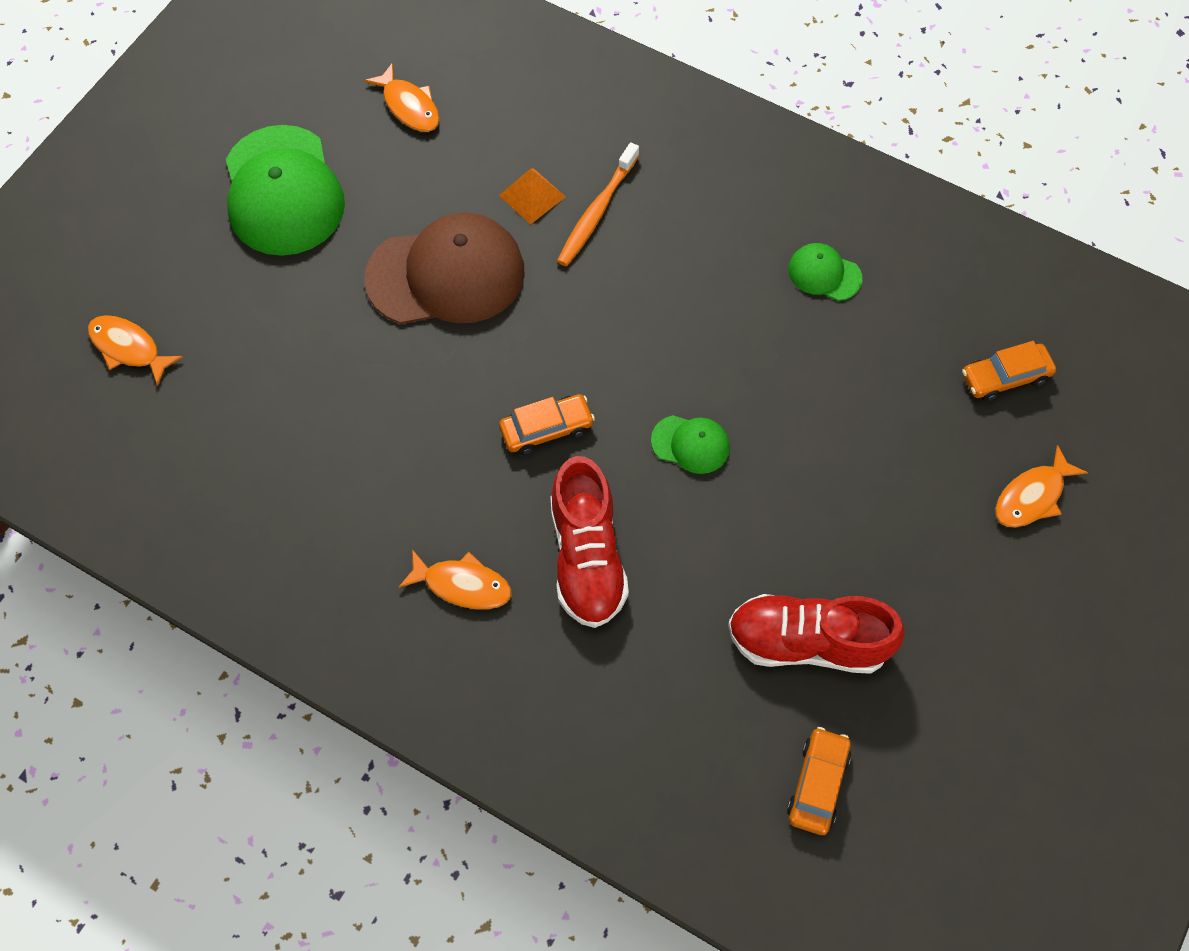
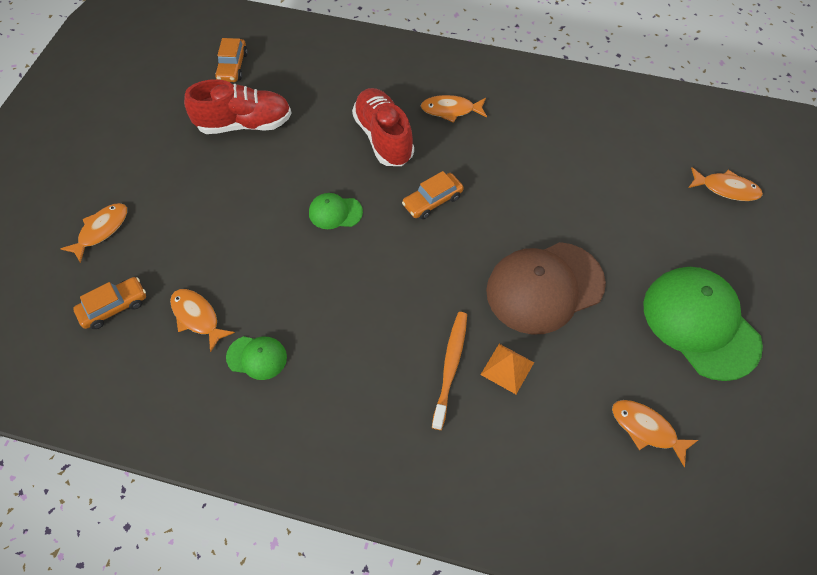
camera: 165 degrees right, 5 degrees down
(895, 339) = (197, 317): none -> orange fish

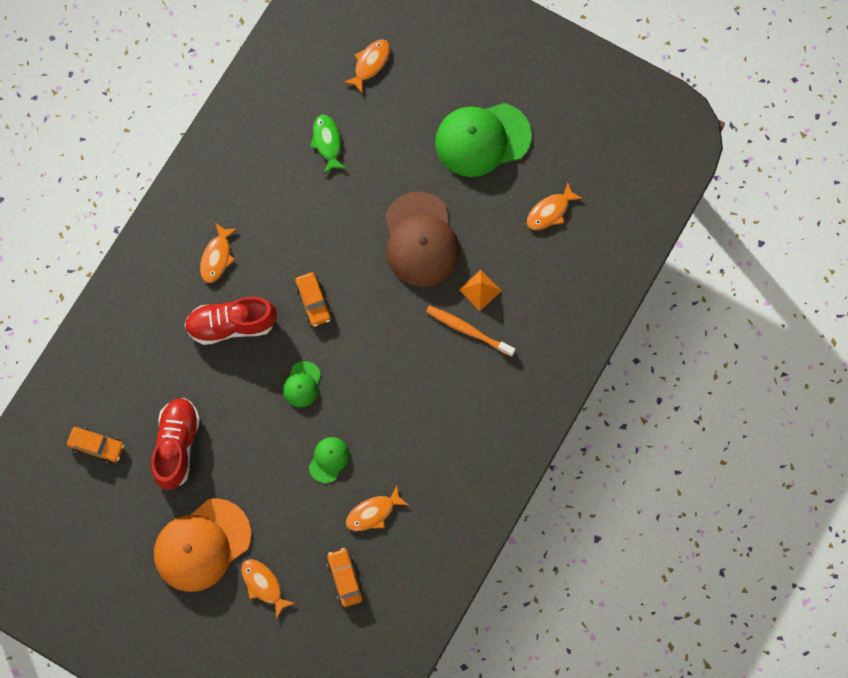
camera: 75 degrees left, 15 degrees up
(141, 167) = (202, 545): none -> orange cap
(257, 357) = (421, 471): green cap -> green cap (329, 459)
(616, 171) = (327, 142): none -> green fish

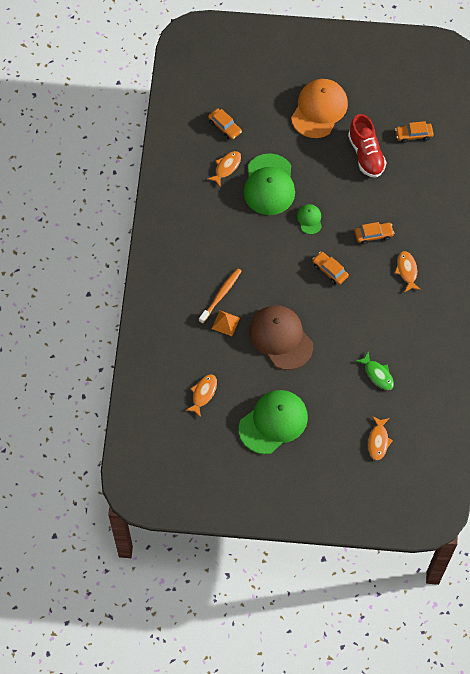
camera: 155 degrees right, 10 degrees down
(231, 324) = (373, 235): red shoe -> orange car
(263, 585) = (271, 104): orange fish -> none
(329, 459) = (269, 185): green cap -> green cap, size x2.12
(468, 330) = (221, 295): orange toothbrush -> orange toothbrush turned 60 degrees counterclockwise

